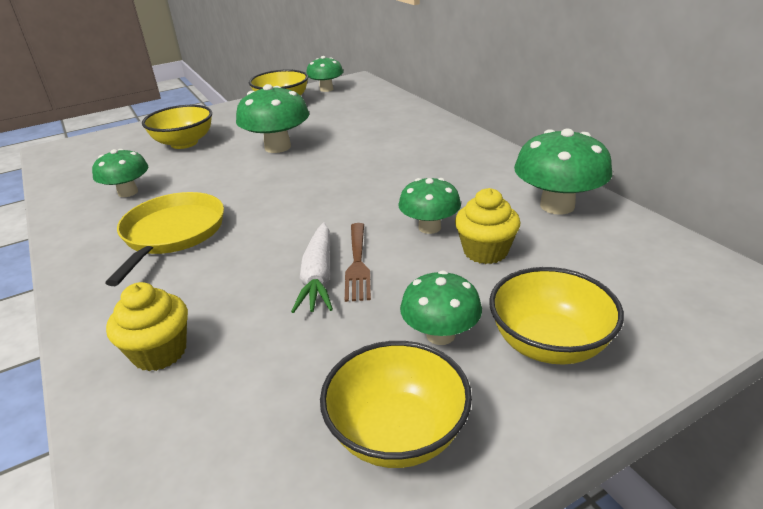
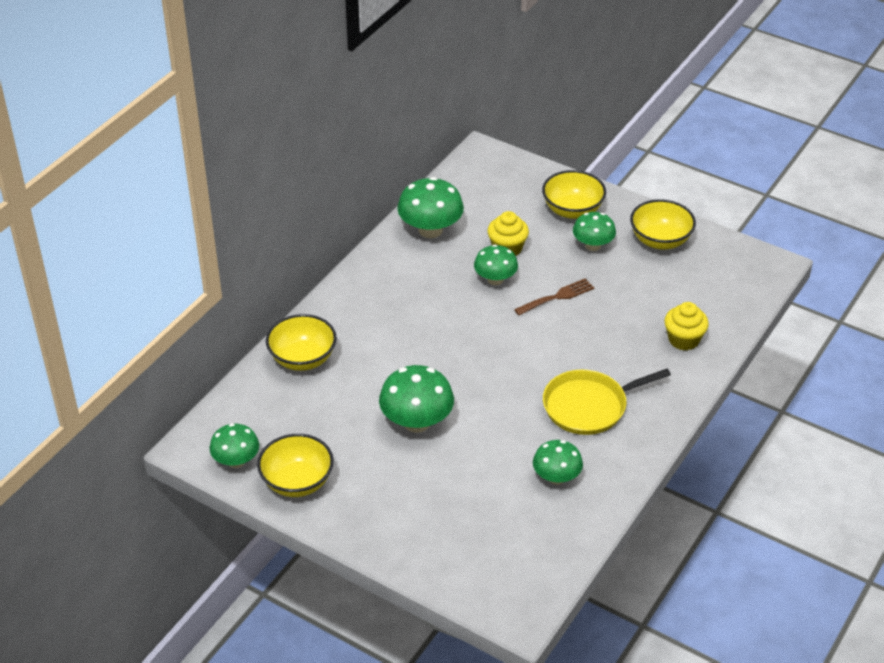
camera: 120 degrees left, 10 degrees up
(184, 143) = (445, 504): yellow bowl -> yellow bowl (302, 359)
(318, 276) = (581, 308): white carrot -> none

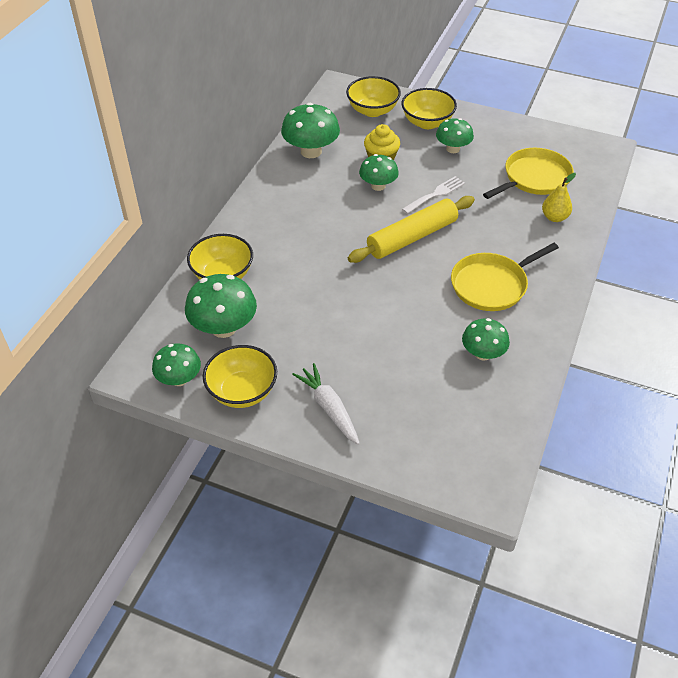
camera: 10 degrees left, 5 degrees up
(381, 510) = (329, 408): none -> white carrot
(416, 422) = (341, 319): green mushroom -> green mushroom (224, 328)
(516, 342) = (412, 237): none -> yellow rolling pin
(557, 297) = (435, 194): brown fork -> white fork
(660, 240) = (507, 138): yellow bowl -> yellow bowl (372, 110)
(675, 291) = (534, 178): none -> yellow pan
(683, 340) = (554, 217): yellow cupcake -> yellow pear

